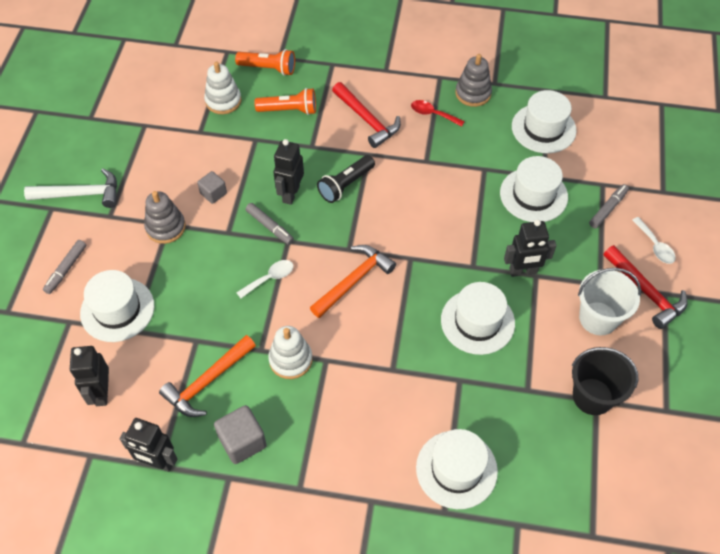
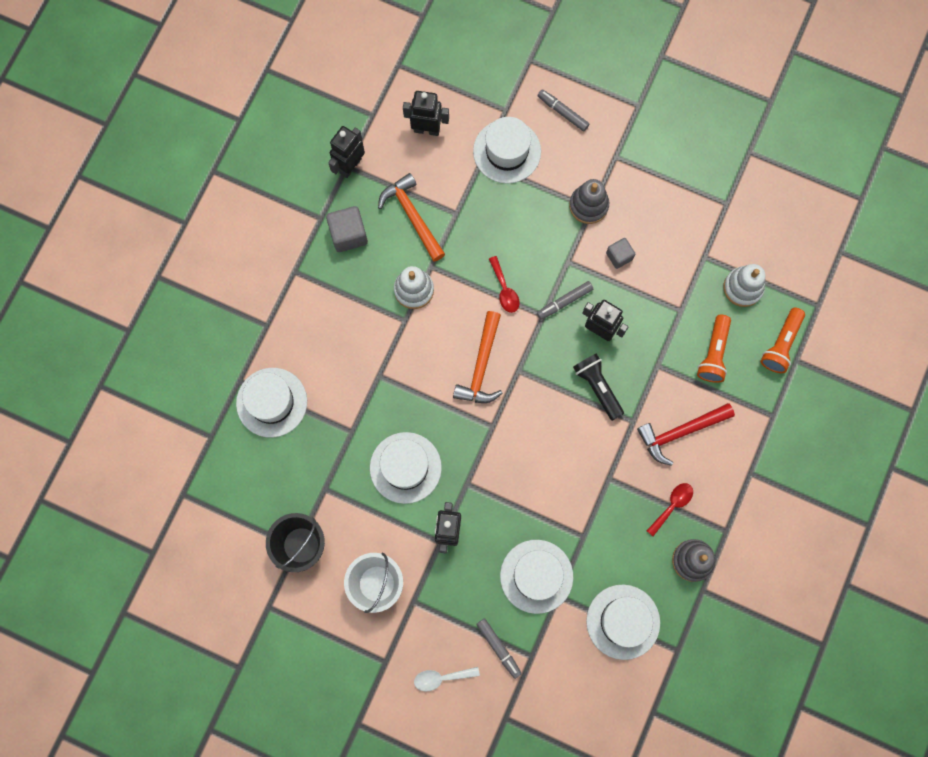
camera: 105 degrees right, 20 degrees up
(81, 194) = (649, 133): white hammer -> none
(270, 278) = (504, 290): white spoon -> red spoon
(354, 280) = (481, 366): orange hammer -> orange hammer turned 45 degrees clockwise
(646, 292) = (392, 644): red hammer -> none

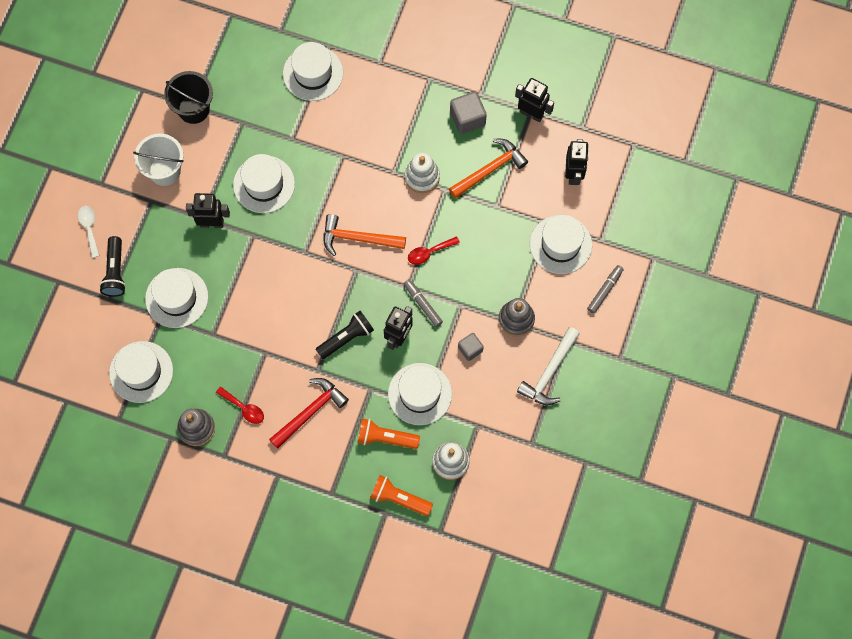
camera: 85 degrees right, 5 degrees down
(498, 648) = (115, 271): grey marker -> black flashlight
(650, 177) = (549, 372): none -> white hammer
(666, 313) = (420, 394): none -> white hat
(680, 432) = (310, 412): red hammer -> red hammer turned 75 degrees clockwise

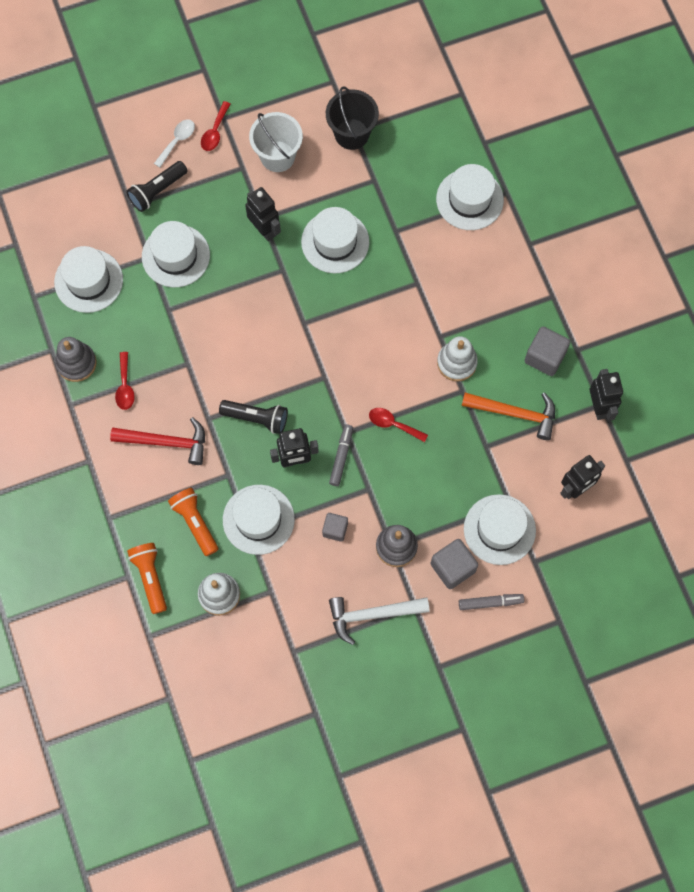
camera: 50 degrees right, 0 degrees up
(106, 197) = (215, 132): none -> red spoon
(358, 238) = (354, 355): orange hammer -> none
(561, 295) = (453, 567): none -> grey cube

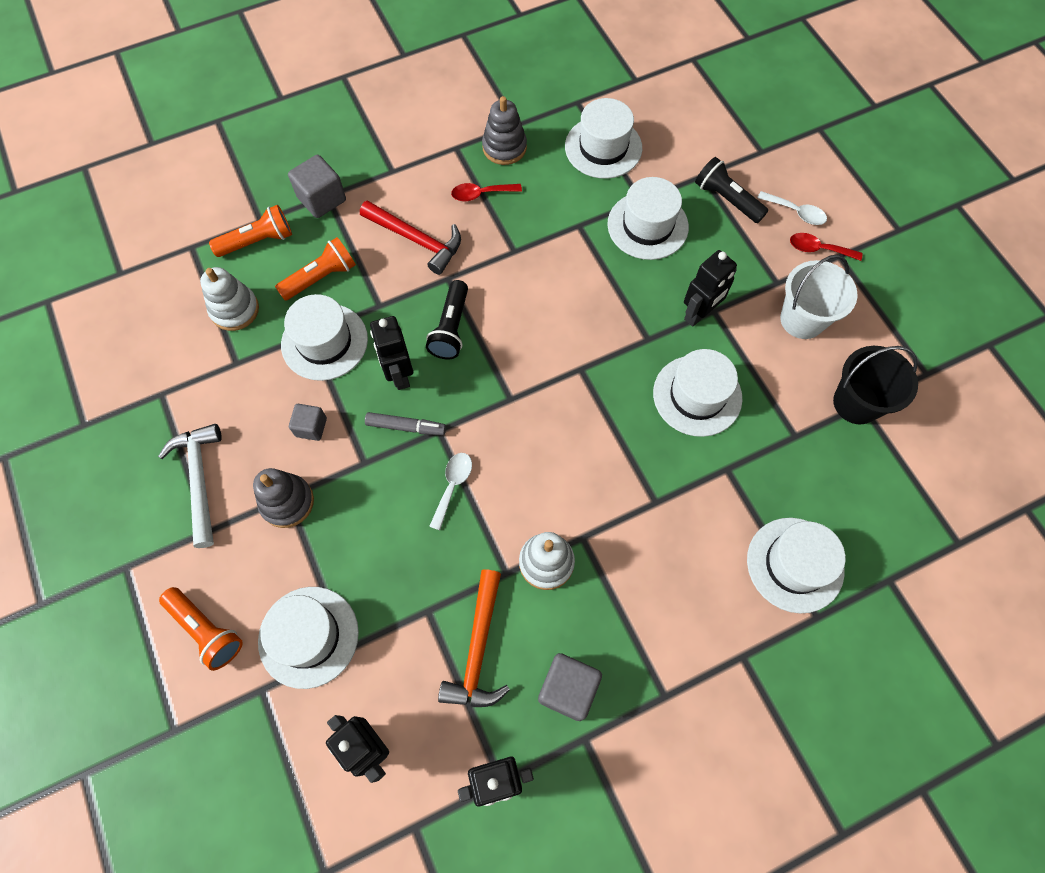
camera: 85 degrees right, 5 degrees down
(166, 442) = (417, 240): red hammer -> red hammer turned 60 degrees counterclockwise
(393, 424) = (452, 486): red spoon -> white spoon
(453, 567) = (257, 576): grey cube -> grey cube (322, 199)
(490, 602) = (206, 630): grey marker -> orange flashlight

